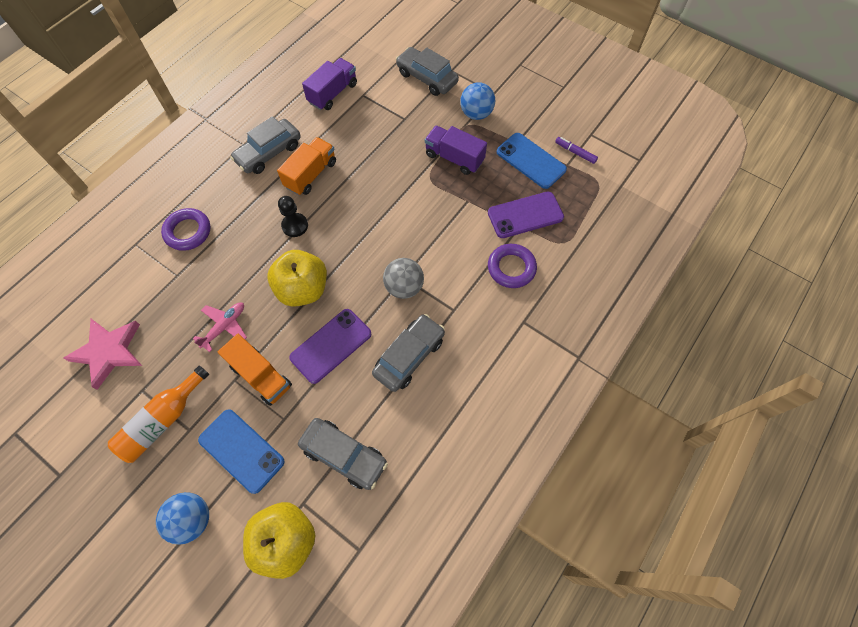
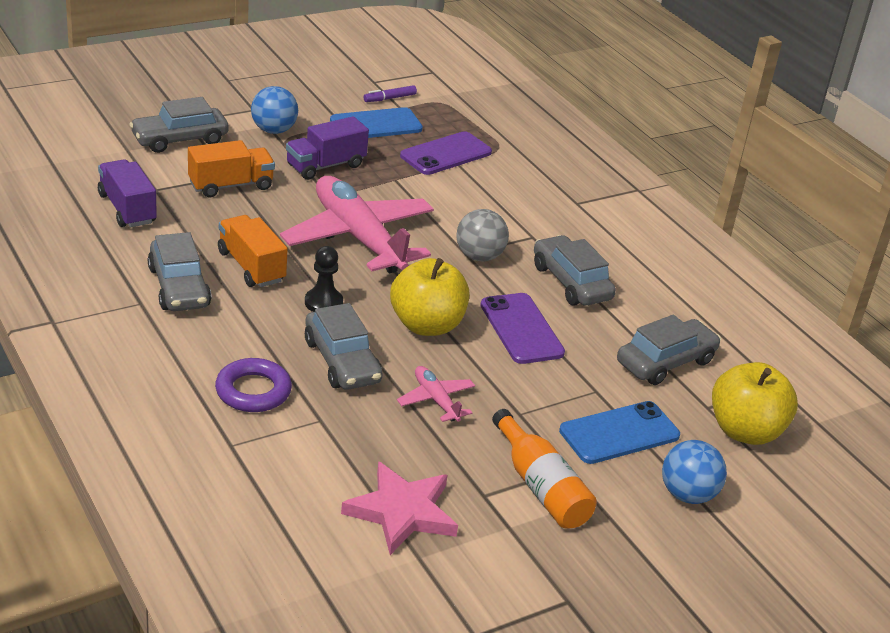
camera: 70 degrees left, 30 degrees down
(239, 261) = (342, 361): none -> grey car
(261, 376) = (528, 391): orange truck -> orange truck (231, 185)
(380, 212) = (358, 238): none -> pink plane
(511, 268) = (506, 186): purple ring -> none
(525, 215) = (446, 154): purple phone -> purple phone turned 45 degrees clockwise

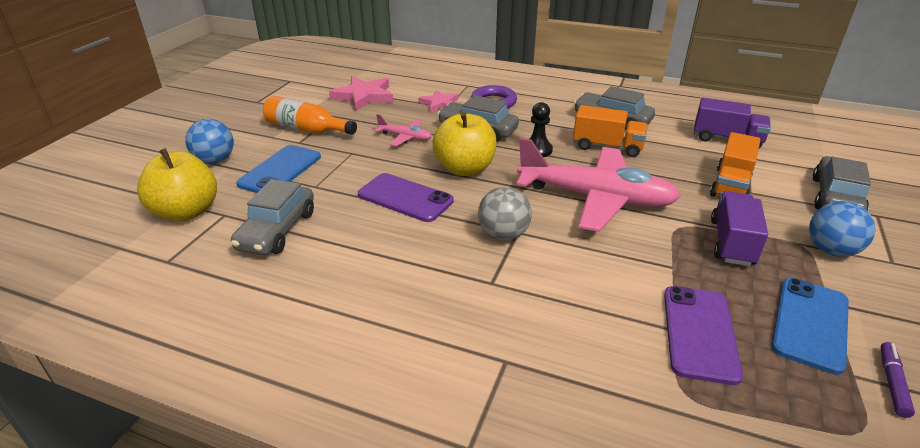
camera: 145 degrees right, 0 degrees up
(321, 431) = (439, 103): none -> pink star
(571, 282) = (410, 255): grey car -> none

